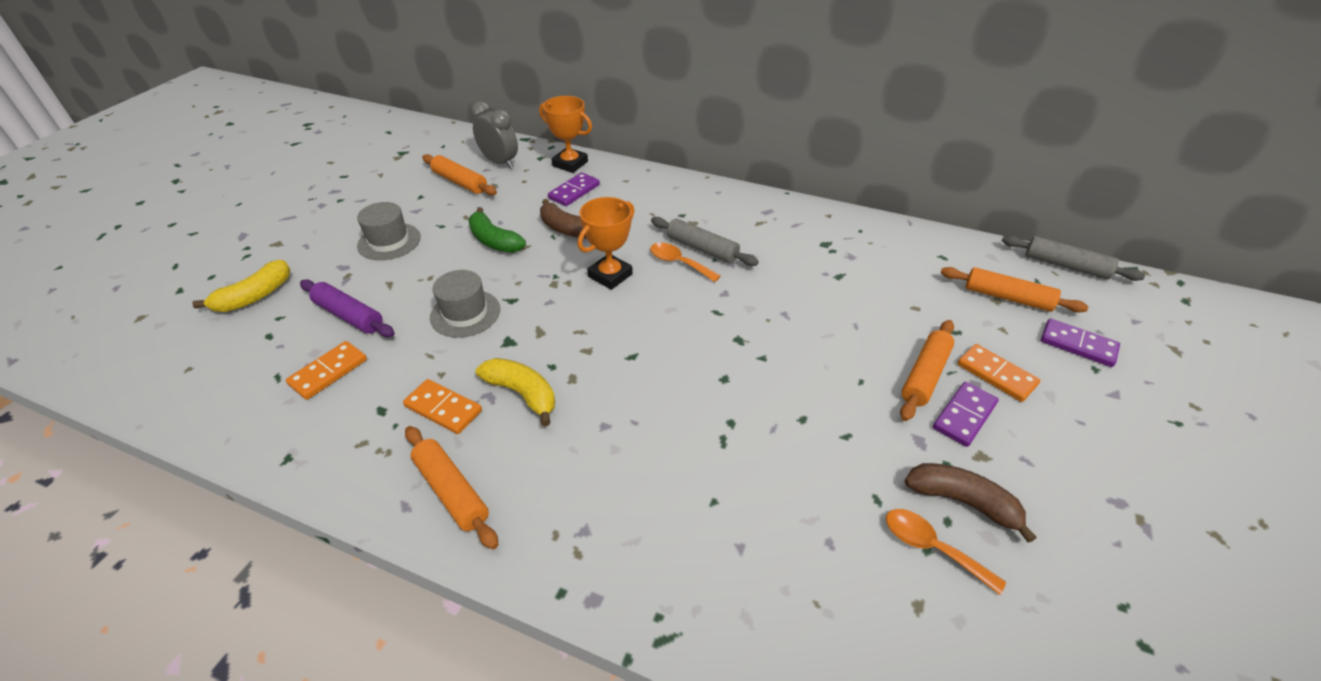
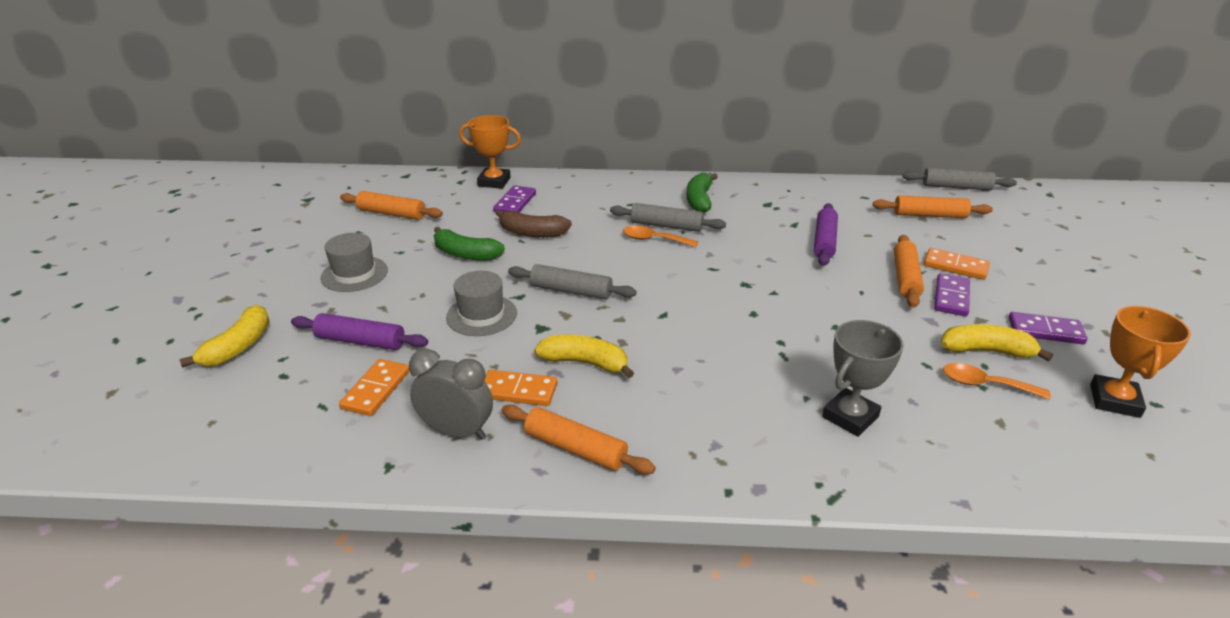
camera: 20 degrees left, 10 degrees down
(500, 163) = (422, 191): grey clock -> grey clock (457, 432)
(562, 305) = (571, 291): none -> grey rolling pin
(610, 275) = (599, 260): orange trophy -> orange trophy (1114, 401)
(746, 541) = (850, 417): none -> grey trophy
(755, 224) = (699, 200): none -> green banana
(859, 305) = (824, 241): none -> purple rolling pin
(962, 502) = (986, 351): brown banana -> yellow banana
(1078, 345) = (998, 236): purple domino -> purple domino (1045, 331)

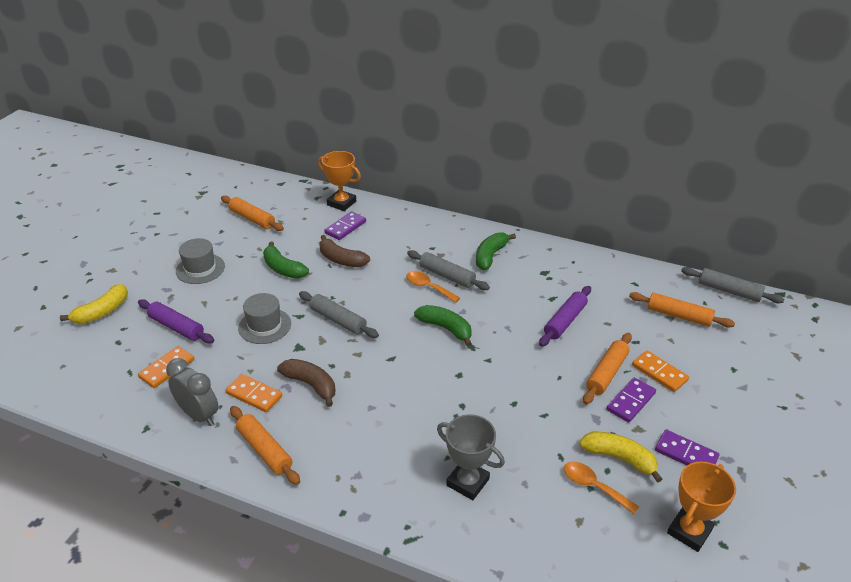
camera: 20 degrees right, 5 degrees up
(585, 363) = (311, 385): yellow banana -> brown banana
(703, 273) = (446, 328): none -> green banana
(850, 417) = (468, 482): grey trophy -> grey trophy turned 60 degrees clockwise

